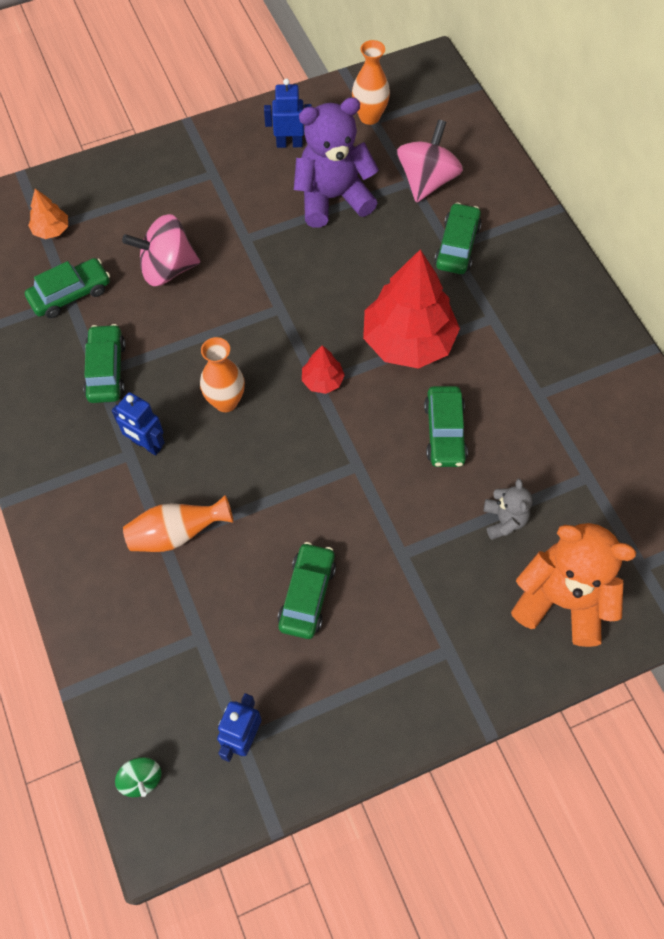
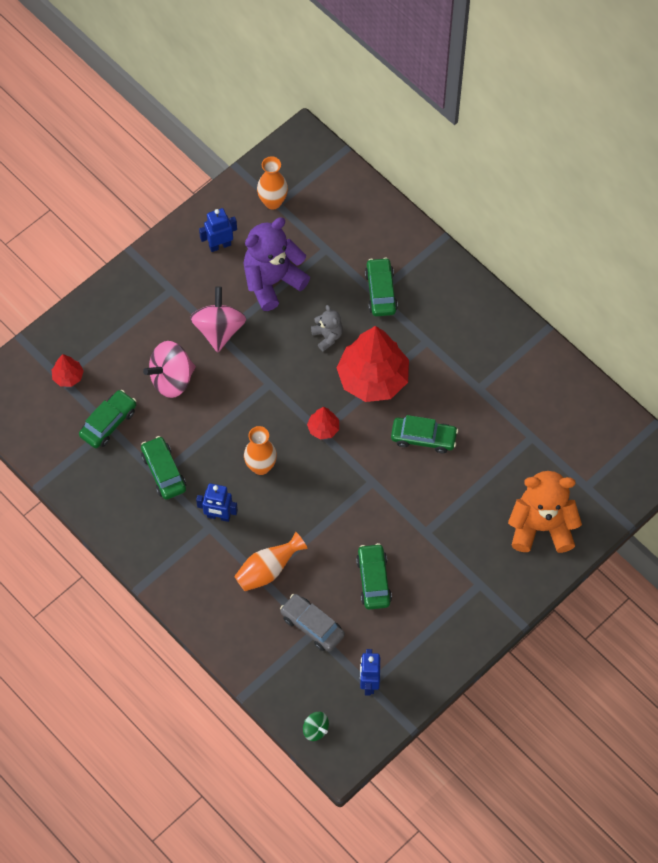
camera: 20 degrees left, 0 degrees up
(51, 230) = (68, 376): orange tree -> red tree
(201, 628) = (312, 626): none -> grey car
(426, 181) = (338, 244): pink spinning top -> pink spinning top (219, 330)
(444, 432) = (423, 438): green car -> green car turned 60 degrees counterclockwise
(504, 520) = (486, 486): grey teddy bear -> grey teddy bear (327, 336)

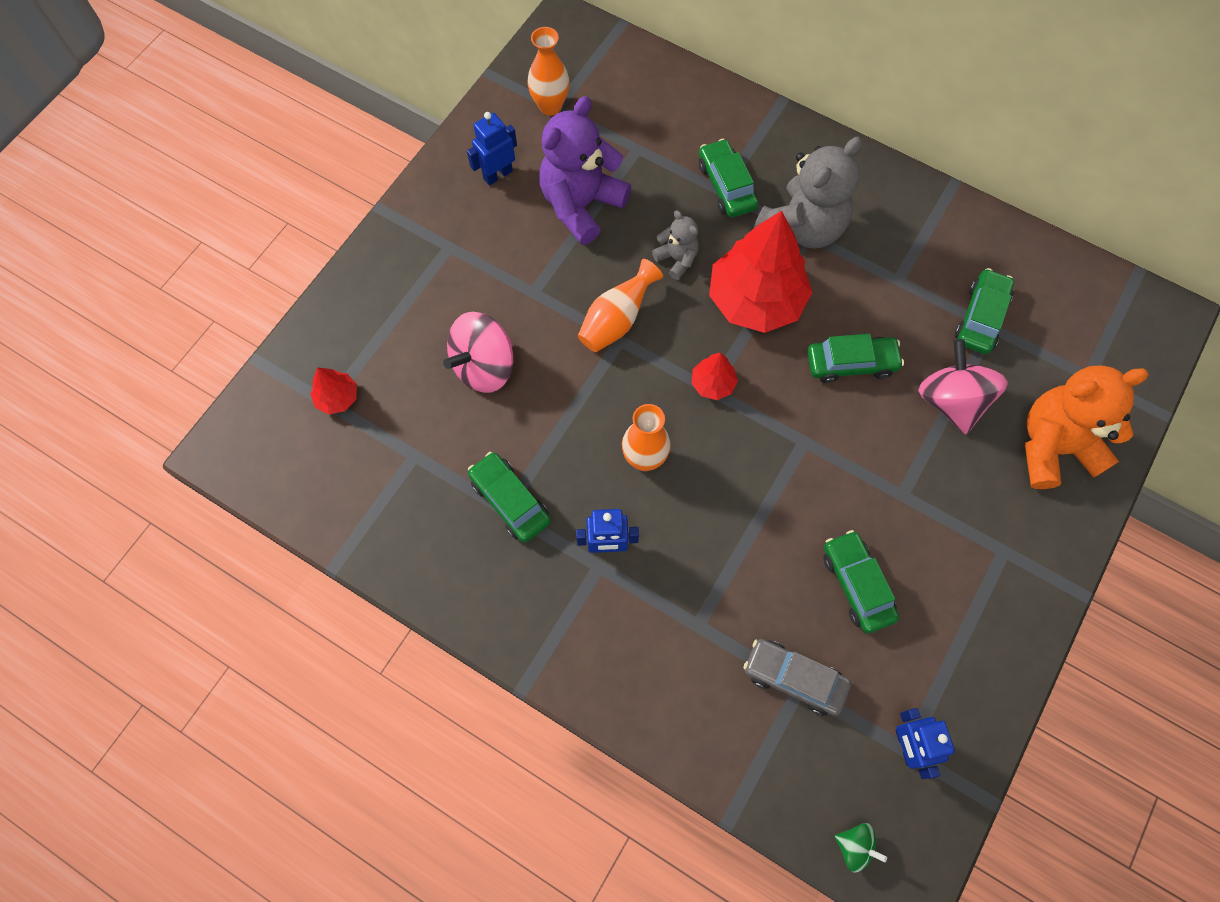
camera: 15 degrees left, 5 degrees up
(108, 423) = (412, 450): green car -> green car (981, 317)
(219, 330) = (529, 284): pink spinning top -> pink spinning top (951, 401)
(268, 570) = (703, 609): orange vase -> orange vase (616, 320)
(424, 335) = (802, 228): none -> grey teddy bear

